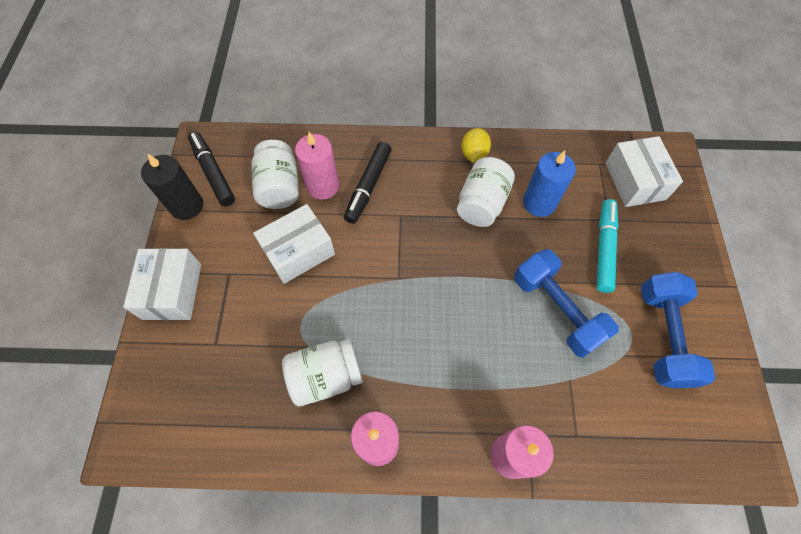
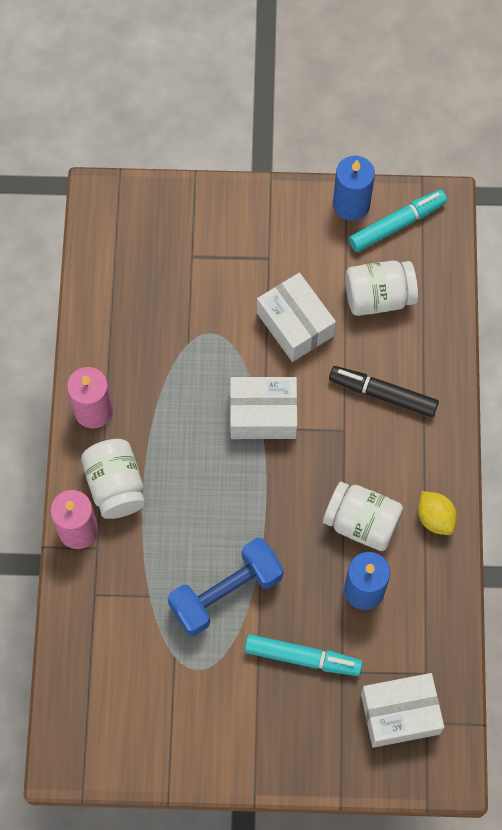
camera: 90 degrees right, 5 degrees up
(172, 291) = (248, 208): white box -> white box (263, 414)
(187, 206) = (351, 204): black candle -> blue candle
(213, 173) = (396, 224): black marker -> turquoise marker
(323, 186) = (382, 344): pink candle -> none
(325, 376) = (157, 360): white jar -> white jar (115, 486)
(474, 154) = (435, 518): yellow lemon -> yellow lemon turned 45 degrees clockwise
(663, 336) = (194, 703): blue dumbbell -> none

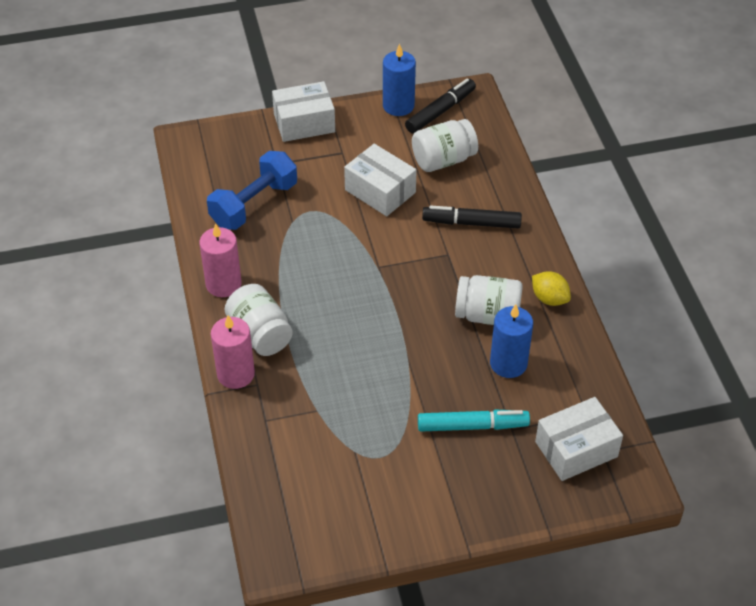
camera: 15 degrees left, 20 degrees down
(226, 592) = (386, 392): blue dumbbell -> blue dumbbell (254, 204)
(263, 414) = (374, 257): white box -> white box (304, 123)
(396, 224) = (440, 111): turquoise marker -> black marker

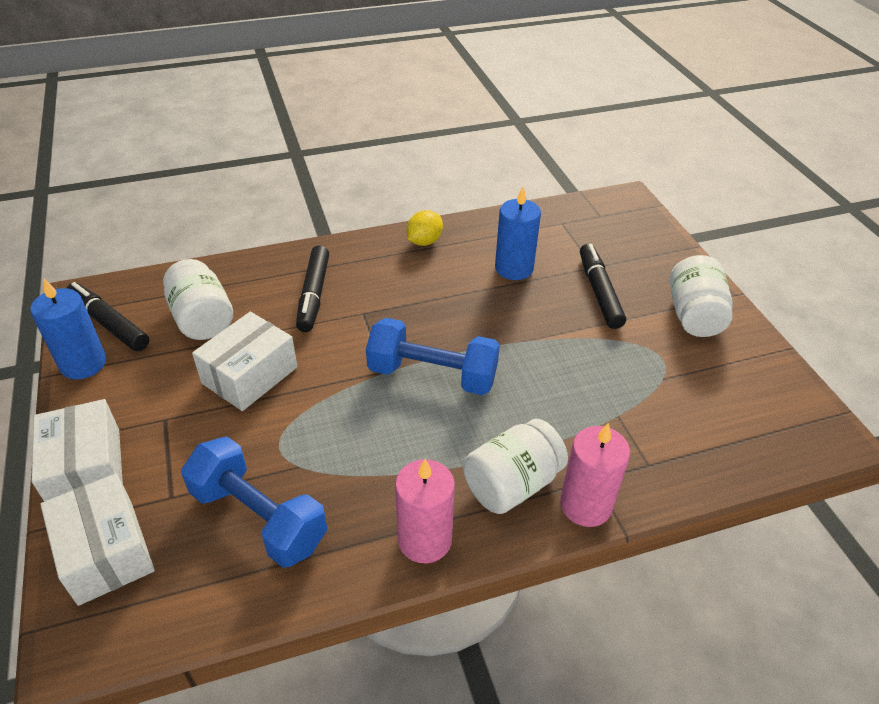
camera: 95 degrees left, 5 degrees down
(371, 296) = (432, 375): none -> blue dumbbell
(472, 426) = (599, 292): turquoise marker -> black marker
(487, 315) = (452, 282): white jar -> white jar (694, 315)
(576, 449) = (603, 229): white box -> white box (106, 551)

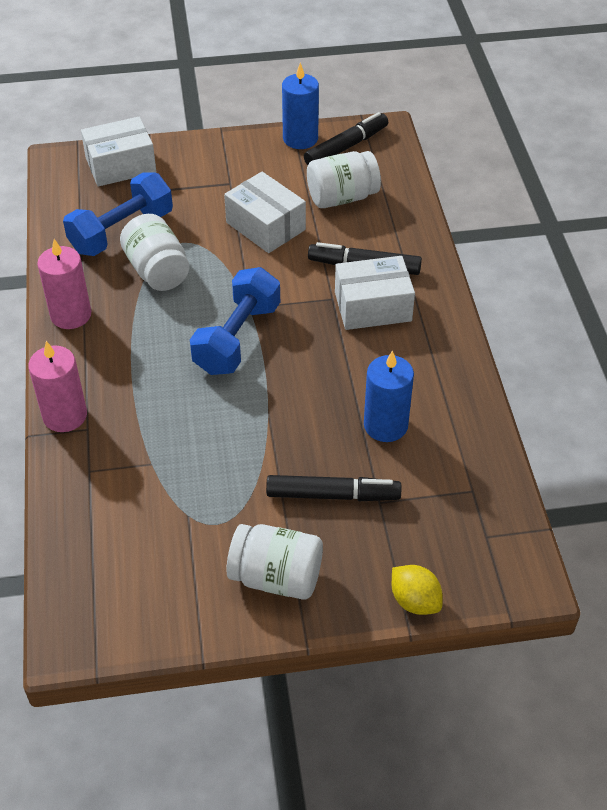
camera: 100 degrees right, 5 degrees up
(86, 468) = (193, 150): white box -> white box (373, 306)
(424, 241) = (443, 355): yellow lemon -> yellow lemon (415, 601)
(512, 484) = (101, 373): white jar -> white jar (157, 271)

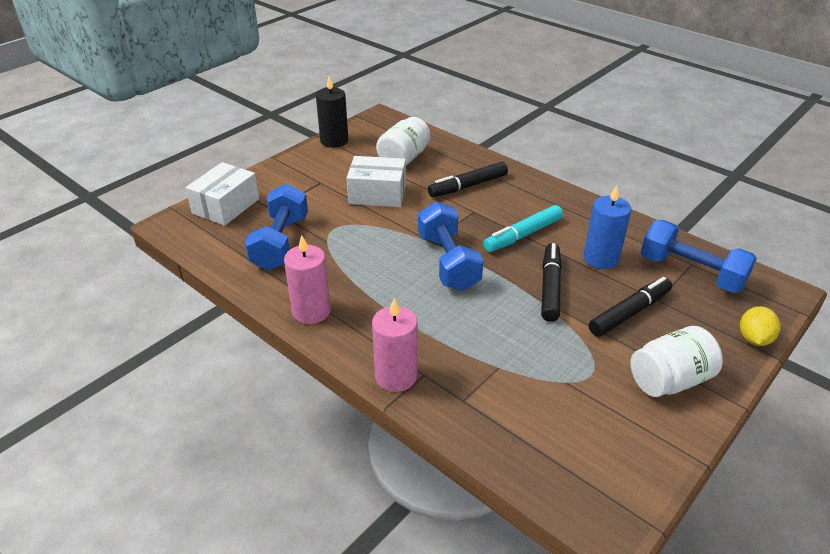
camera: 40 degrees left, 10 degrees down
(157, 271) = (339, 252): white jar -> none
(300, 138) = (334, 141): blue candle -> black candle
(344, 353) = (523, 235): none -> turquoise marker
(346, 147) = (369, 133): black marker -> black marker (550, 288)
(373, 306) = (503, 203): white box -> none
(415, 601) = (754, 339): yellow lemon -> yellow lemon turned 75 degrees counterclockwise
(456, 498) = (691, 272): none -> blue dumbbell

